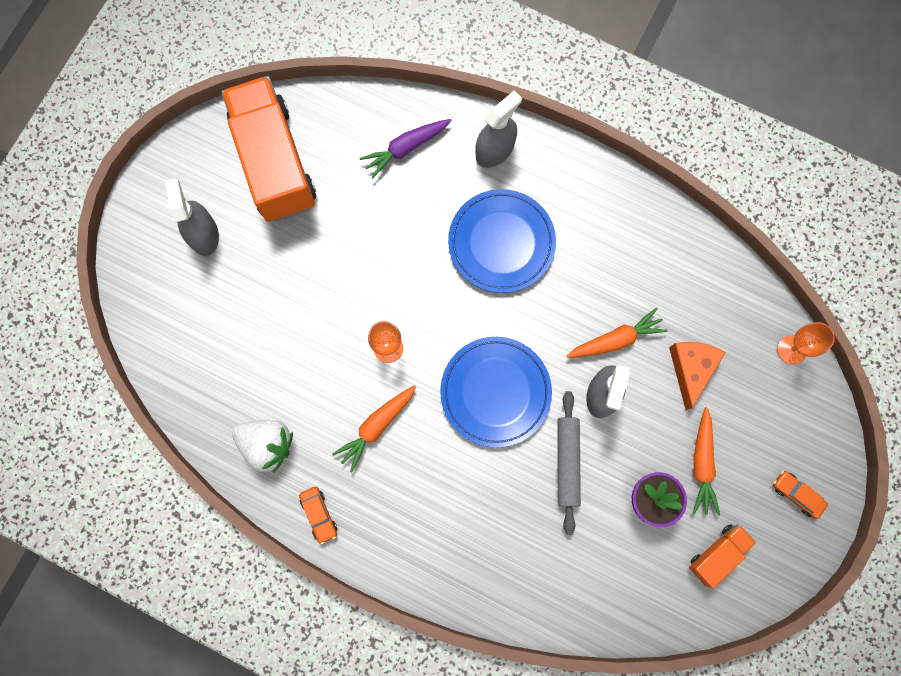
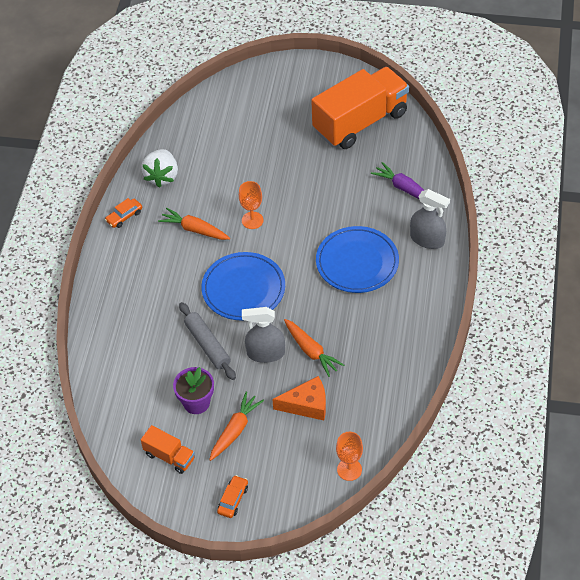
camera: 75 degrees right, 25 degrees down
(203, 234) = (293, 102): grey spray bottle -> none
(567, 462) = (207, 345): grey rolling pin -> grey rolling pin turned 75 degrees clockwise
(702, 464) = (235, 430): orange carrot -> orange carrot turned 135 degrees clockwise

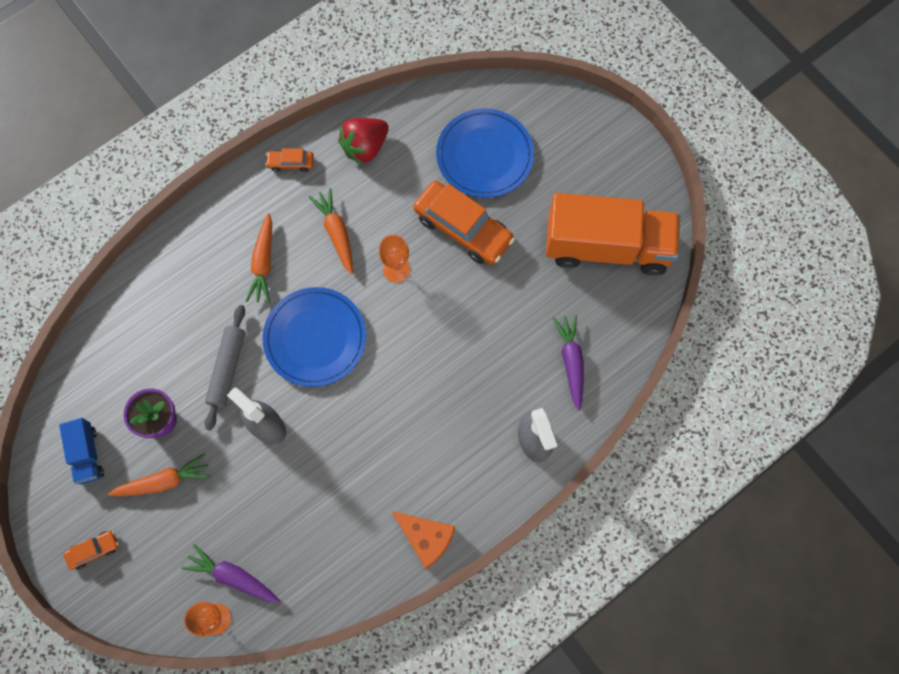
camera: 40 degrees right, 20 degrees up
(162, 176) = (365, 147): white strawberry -> red strawberry
(169, 456) = (87, 454): orange truck -> blue truck
(268, 172) = (463, 228): none -> orange car
(307, 405) = (247, 515): orange cheese -> orange cheese (426, 538)
(311, 351) = (307, 462): orange carrot -> orange carrot (263, 263)
(334, 441) = (233, 576): none -> purple carrot
(357, 262) = (443, 404): blue plate -> blue plate (484, 155)

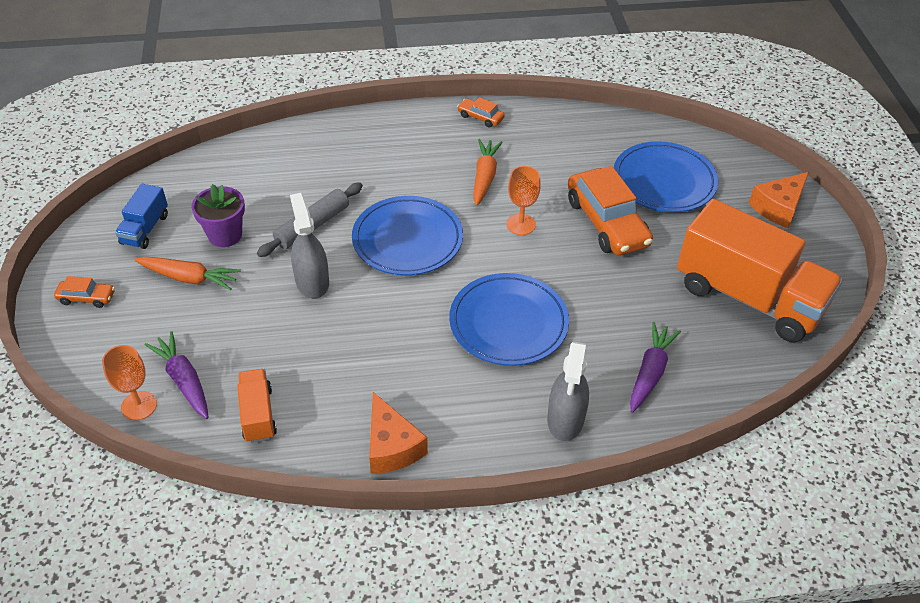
camera: 30 degrees right, 25 degrees down
(263, 263) = (404, 170): orange carrot -> none
(311, 571) = (258, 414): none -> orange truck
(365, 147) = (554, 133): red strawberry -> none
(444, 376) = (508, 323): none -> blue plate
(587, 135) = (778, 207): none -> orange cheese

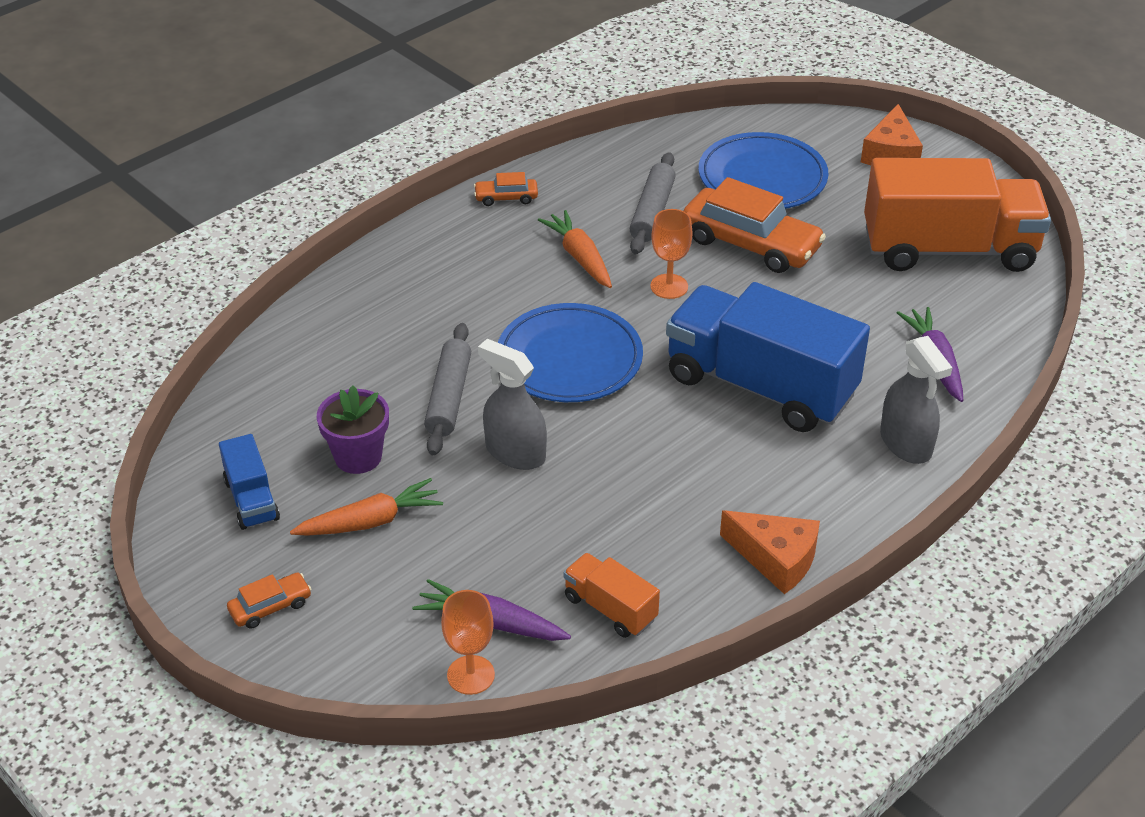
camera: 35 degrees left, 5 degrees down
(508, 323) = (760, 386): blue plate -> blue truck
(563, 169) = (652, 212): none -> grey rolling pin

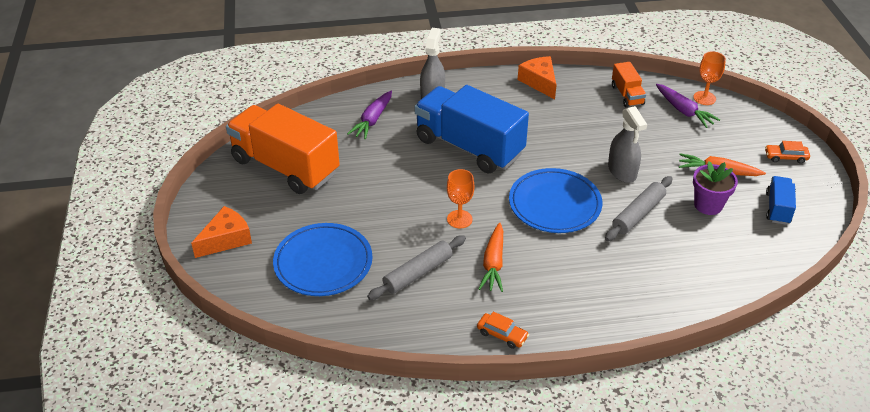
camera: 145 degrees left, 0 degrees up
(750, 244) = (384, 222): orange car -> none
(760, 386) = (469, 147): blue truck -> blue truck turned 150 degrees clockwise

